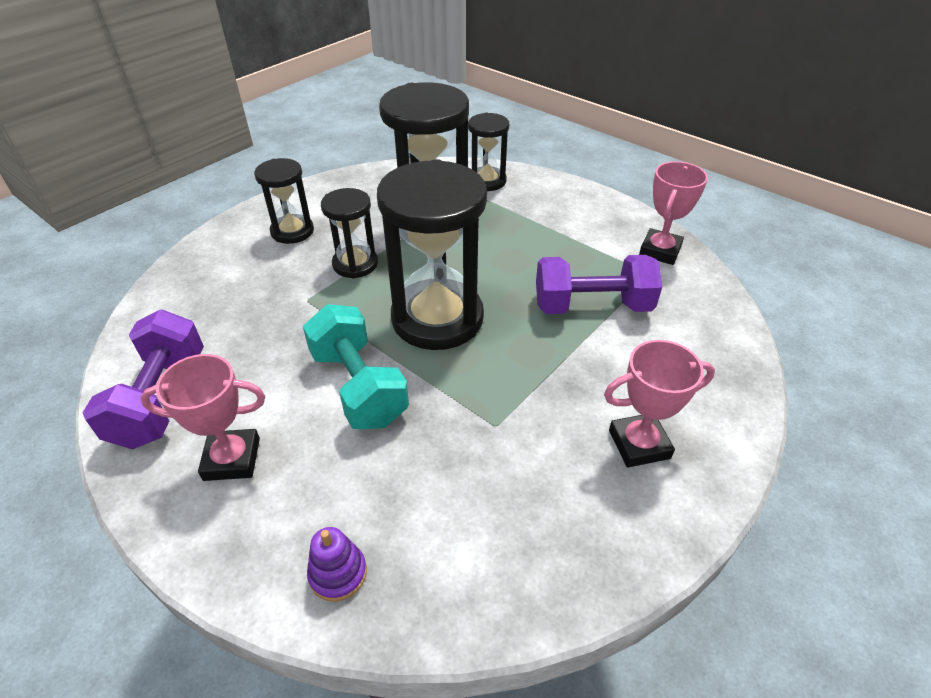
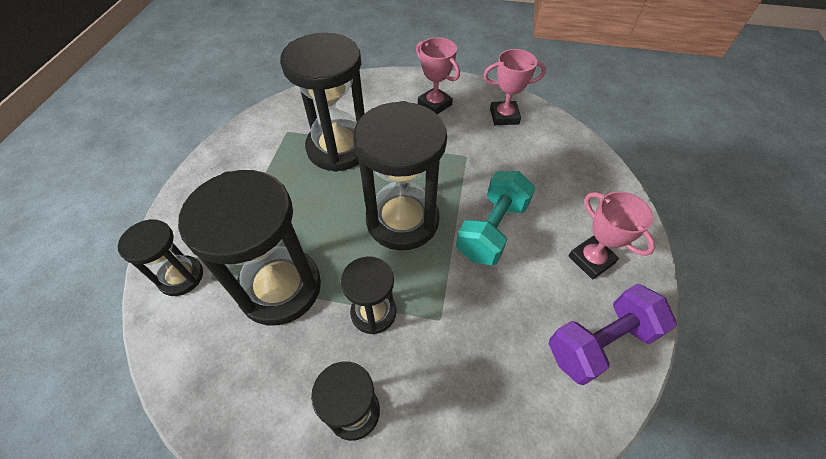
camera: 120 degrees left, 10 degrees up
(338, 573) = (591, 175): purple stacking toy -> none
(592, 306) = (339, 148): purple dumbbell -> black hourglass
(660, 251) = (256, 133): pink trophy -> pink trophy (504, 116)

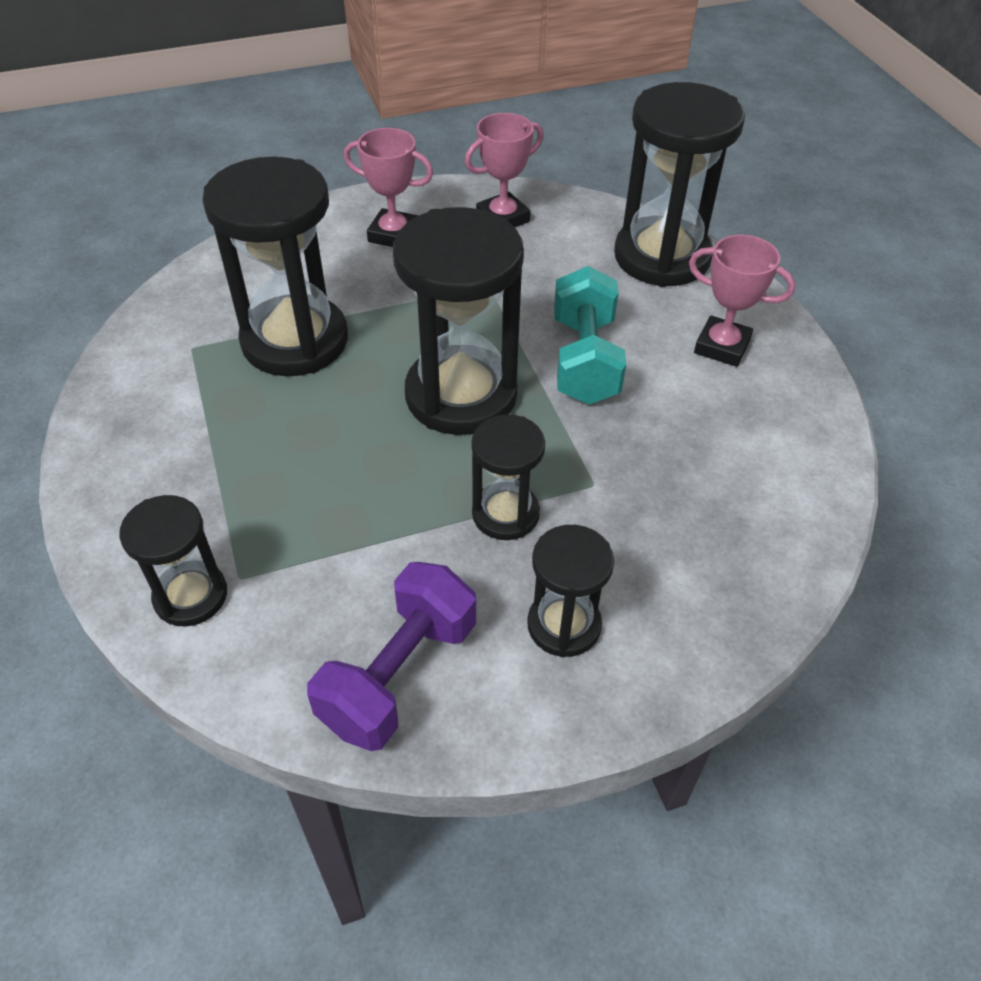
camera: 30 degrees left, 5 degrees down
(280, 288) = (355, 543): black hourglass -> black hourglass (662, 257)
(599, 342) = (785, 427): purple dumbbell -> purple dumbbell (399, 674)

